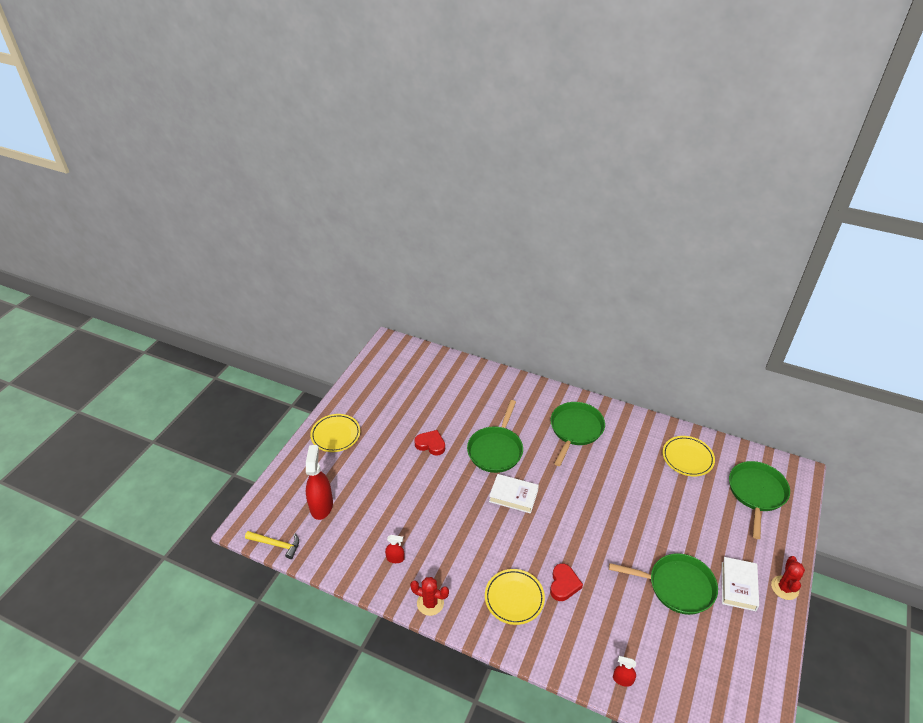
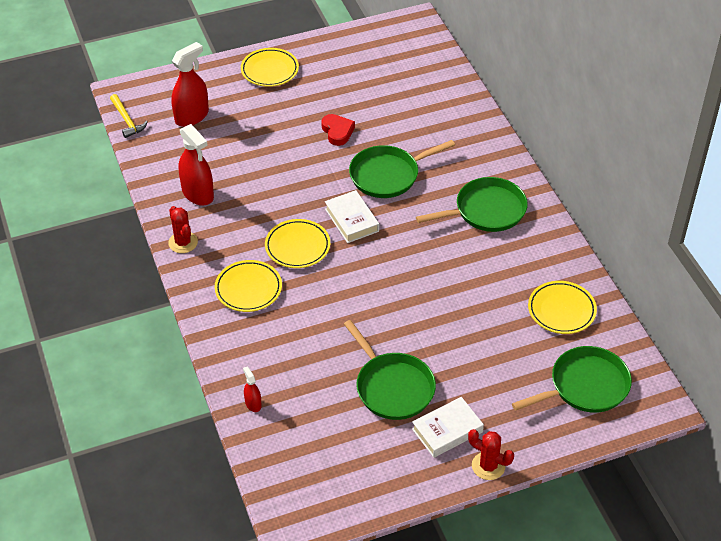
camera: 45 degrees right, 5 degrees up
(395, 558) = (198, 194): red spray bottle -> red spray bottle, size x2.05
(505, 541) = (297, 246): none -> yellow plate
(564, 584) = (300, 311): red heart -> none
(784, 588) = (488, 466): red cactus -> red cactus turned 60 degrees clockwise

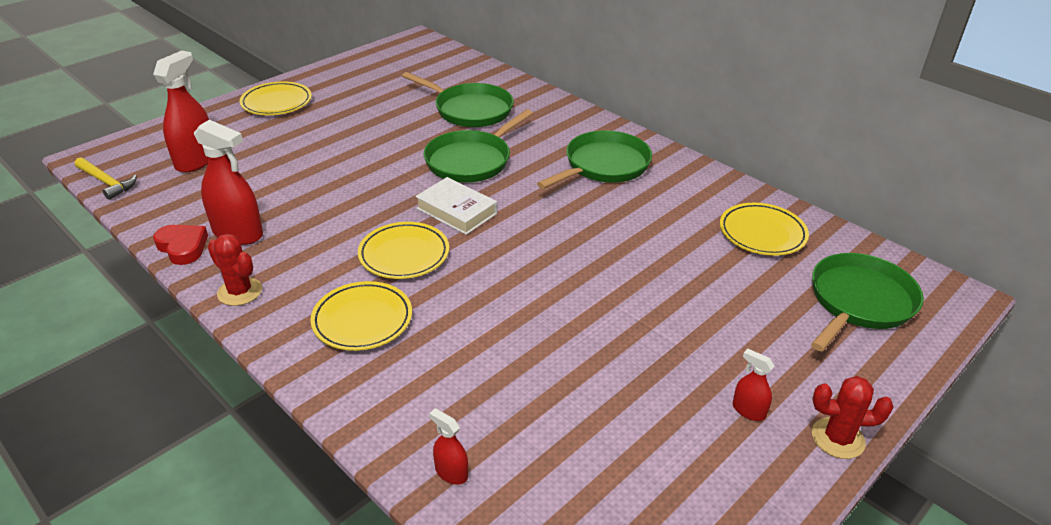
camera: 25 degrees left, 10 degrees down
(337, 132) = (387, 136): red heart -> red heart (183, 247)
(392, 387) = (636, 380): green pan -> green pan (470, 110)
(447, 430) = (748, 411): white book -> red spray bottle

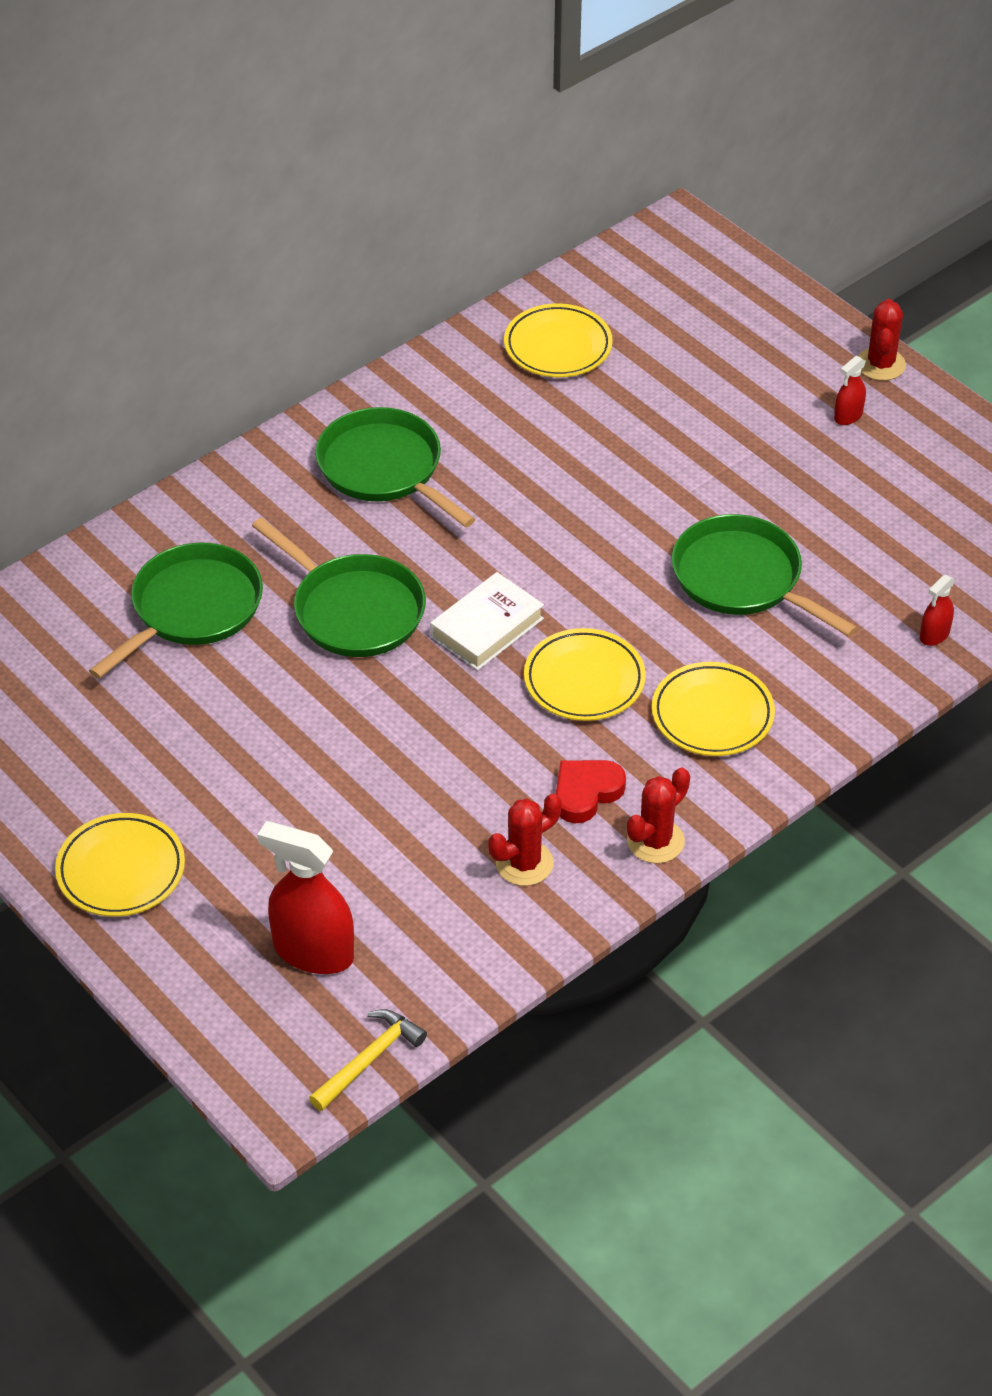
camera: 85 degrees left, 10 degrees up
(183, 247) = (554, 921): red heart -> red heart (586, 793)
(238, 233) = (524, 863): red spray bottle -> red cactus
(859, 301) = (687, 299): green pan -> green pan (742, 578)

